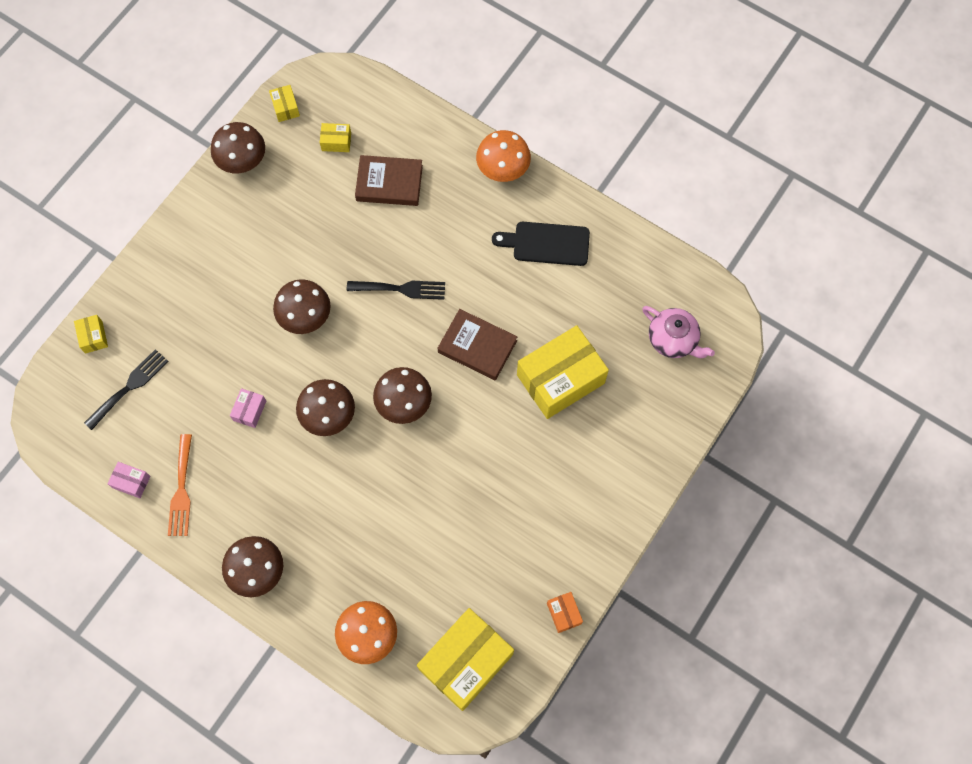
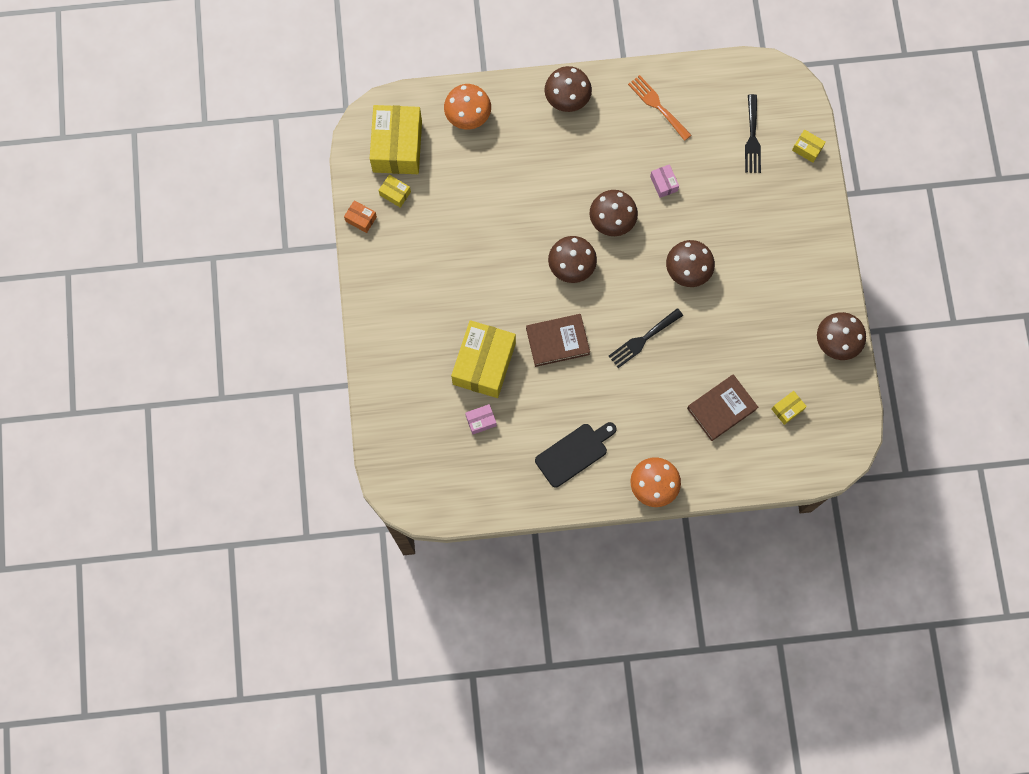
camera: 140 degrees right, 5 degrees up
(131, 482) = (692, 86): pink box -> pink box (481, 421)
(285, 107) = (847, 405): yellow box -> yellow box (395, 193)
(673, 340) = (430, 452): pink teapot -> none

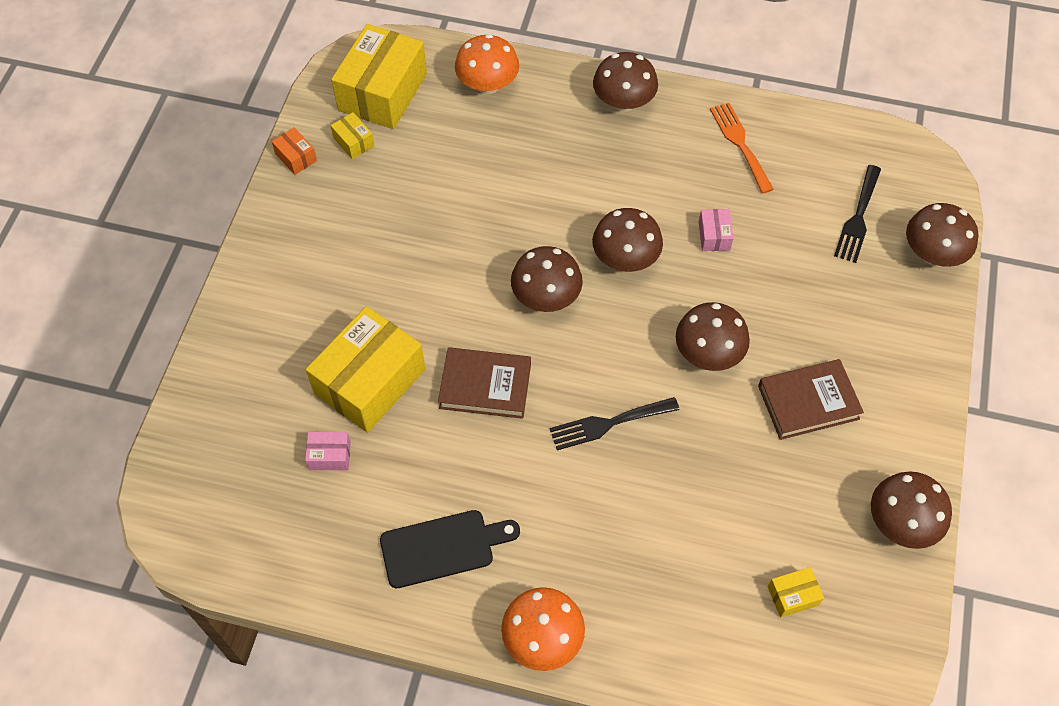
camera: 20 degrees right, 15 degrees down
(721, 408) = (690, 560): brown book -> brown book (808, 402)
(807, 149) = (932, 253): yellow box -> brown mushroom

